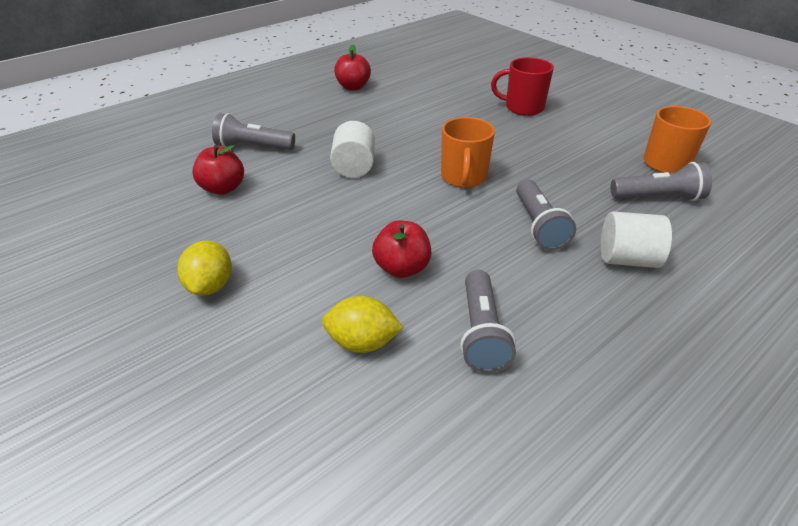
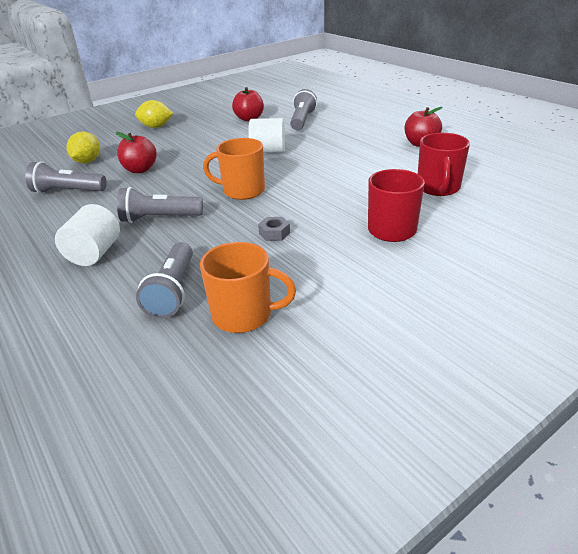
camera: 95 degrees right, 5 degrees down
(449, 87) = (438, 188): none -> red mug
(546, 155) = (274, 233): none -> grey nut

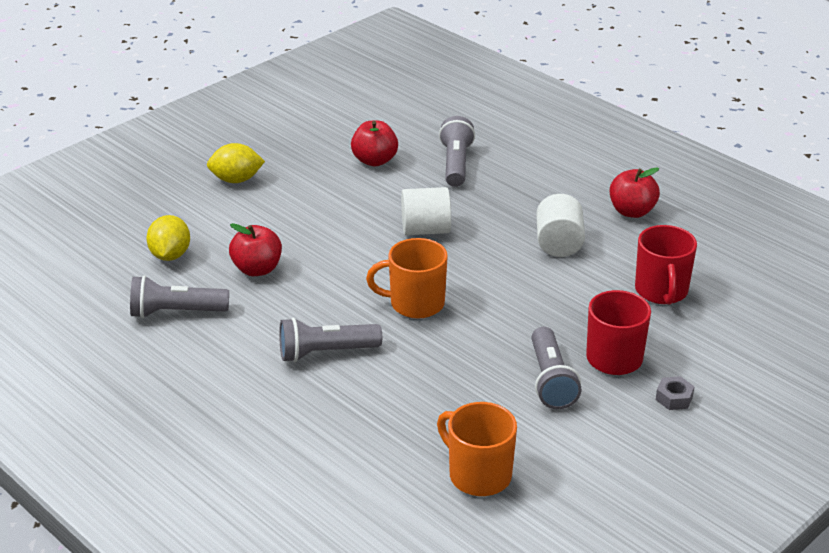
camera: 10 degrees left, 0 degrees up
(94, 253) = (271, 408): white cylinder -> white cylinder (559, 244)
(173, 291) = (390, 452): grey flashlight -> grey flashlight (551, 380)
(244, 315) = (478, 475): orange mug -> orange mug turned 135 degrees counterclockwise
(274, 233) = (478, 369): grey nut -> grey nut (674, 398)

